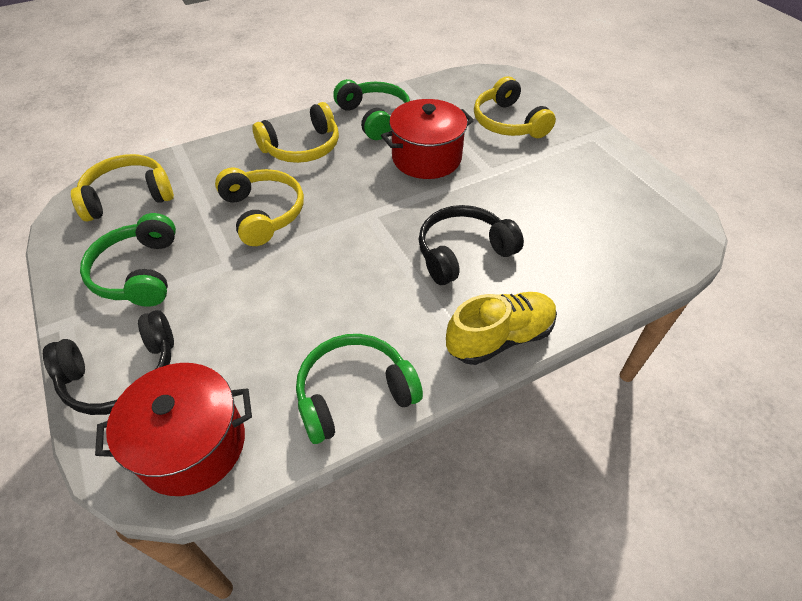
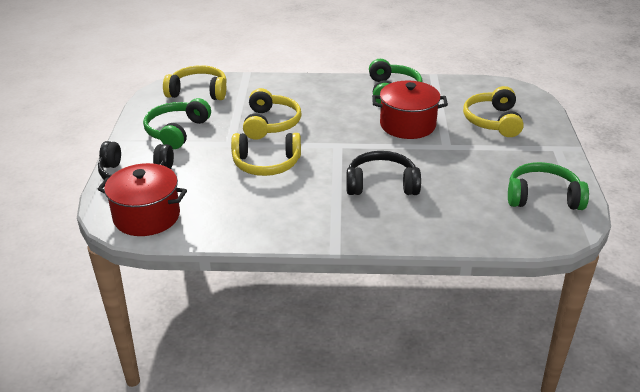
camera: 30 degrees right, 15 degrees down
(302, 147) = (326, 95): yellow headphones -> yellow headphones (266, 164)
(354, 394) = (249, 227): green headphones -> green headphones (543, 197)
(500, 338) = (363, 234): yellow shoe -> none

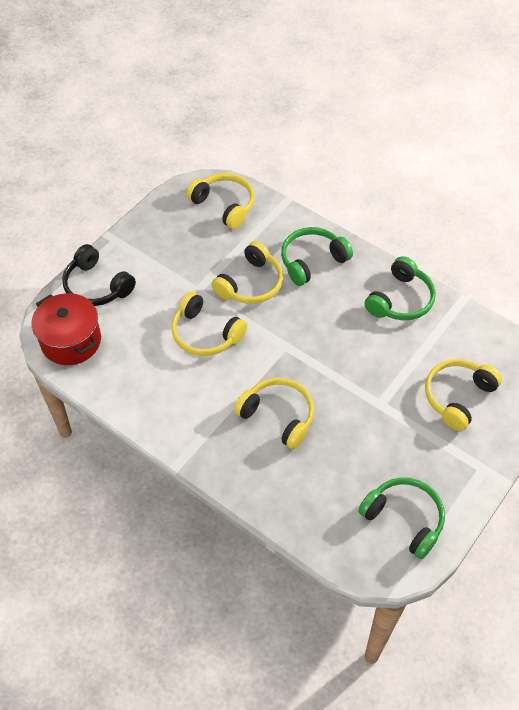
camera: 35 degrees right, 20 degrees up
(177, 131) = (167, 250): green headphones -> green headphones (312, 261)
(381, 184) = (278, 416): black headphones -> yellow headphones
(407, 125) = (370, 355): red pot -> none

